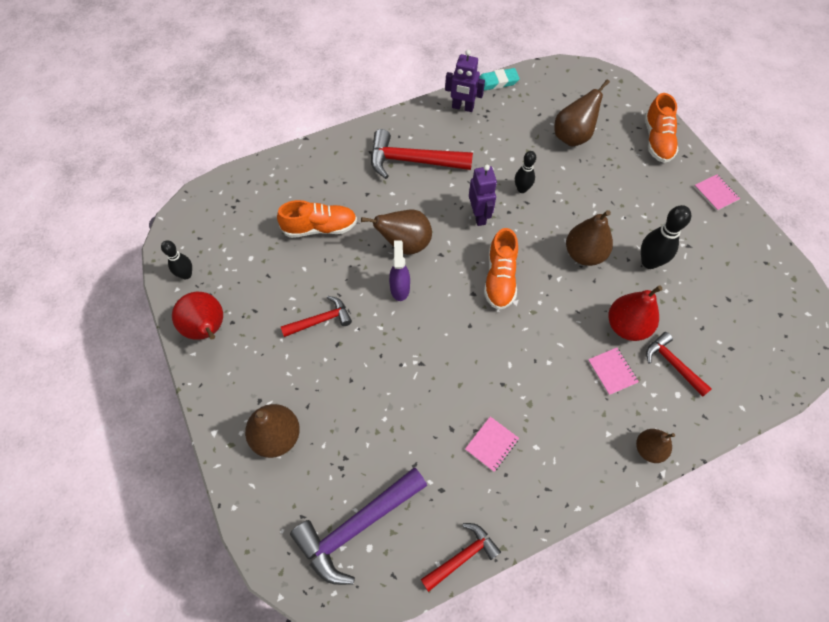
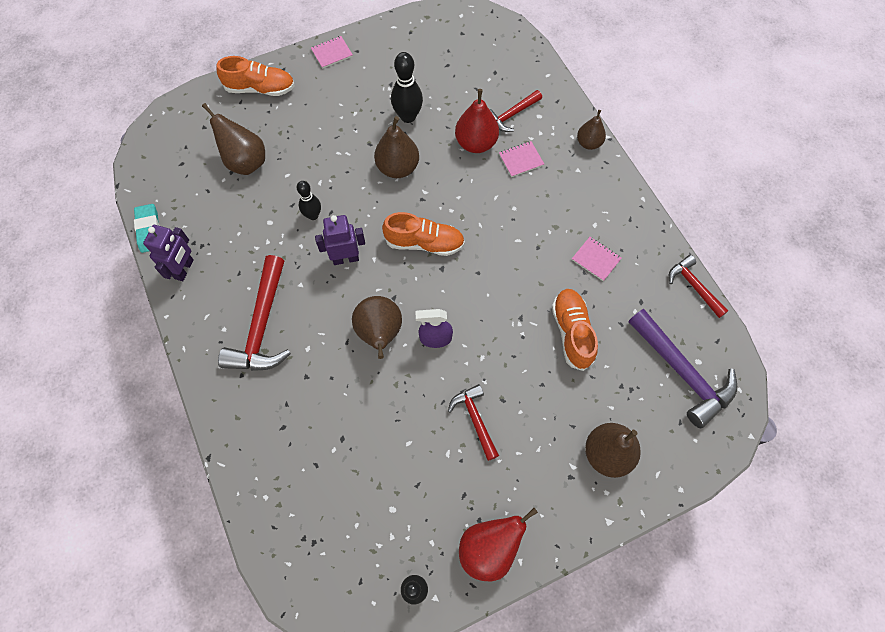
camera: 90 degrees left, 5 degrees up
(320, 228) = (352, 428): orange shoe -> orange shoe (572, 332)

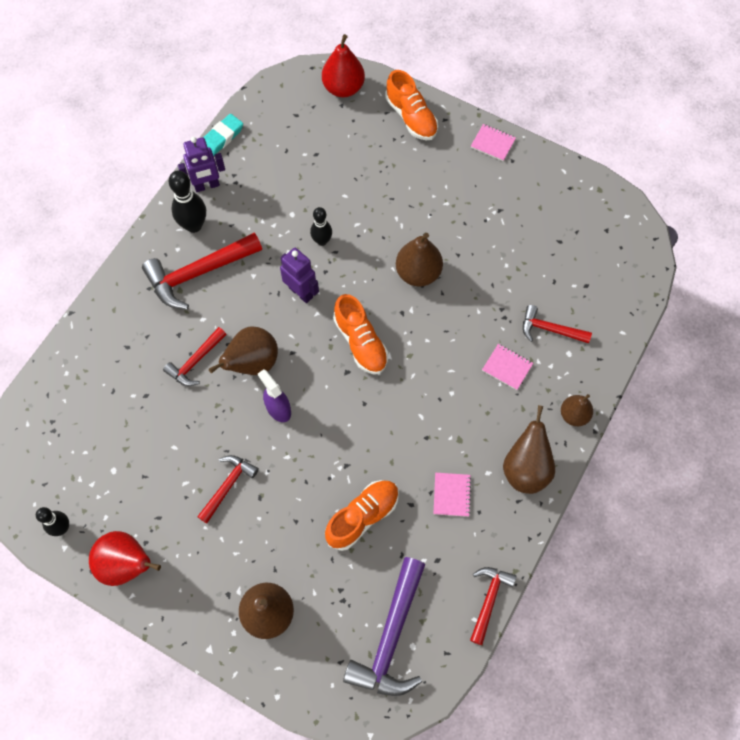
camera: 55 degrees right, 0 degrees up
(245, 162) = (333, 157): brown pear -> brown pear (525, 468)
(342, 377) = (196, 361): none -> red hammer
(408, 116) = (477, 246): black bowling pin -> black bowling pin (194, 225)
(476, 143) = (494, 319): red pear -> red pear (343, 88)

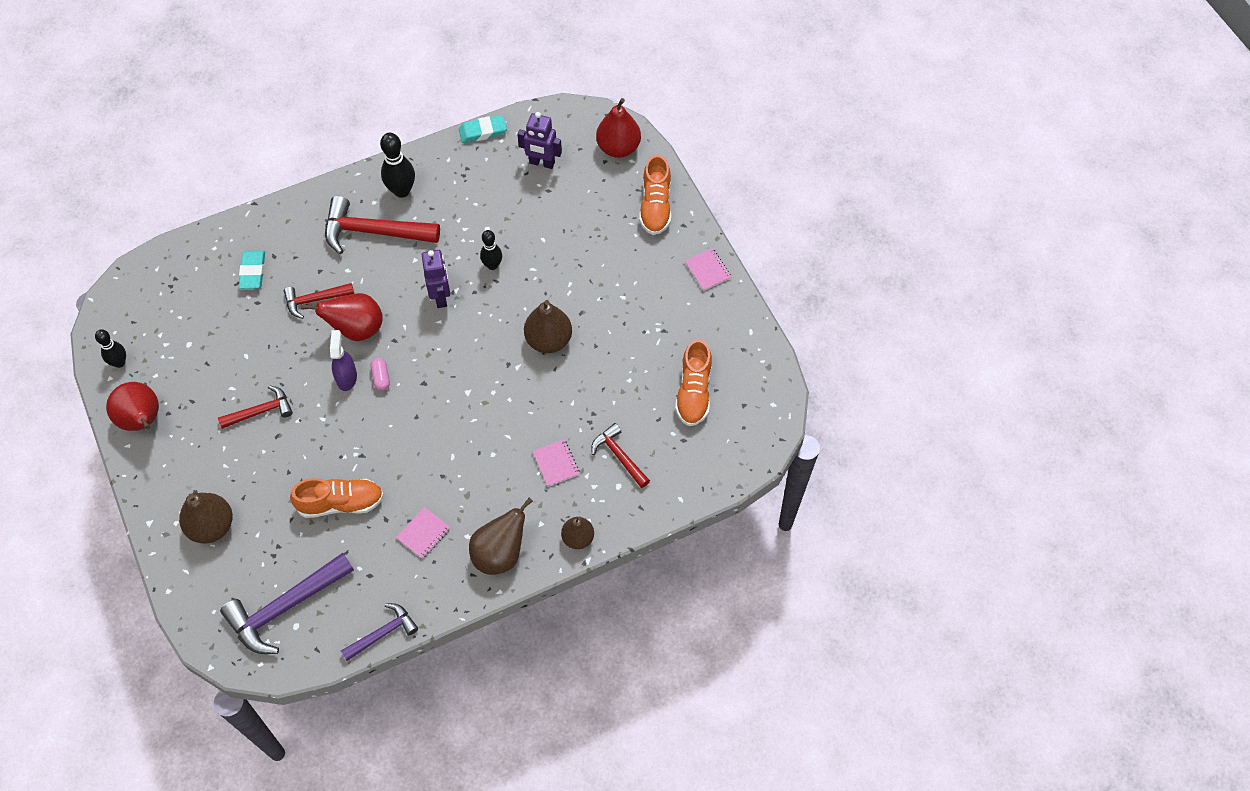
camera: 35 degrees right, 5 degrees down
(119, 371) = (253, 272): none -> turquoise eraser
(207, 186) = (438, 164): purple robot -> purple robot (542, 163)
(252, 363) = (356, 329): brown pear -> red pear
(307, 390) = (381, 377): none -> pink capsule
(360, 342) = (454, 367): orange shoe -> orange shoe (694, 392)
(489, 600) = (383, 633): red hammer -> purple hammer

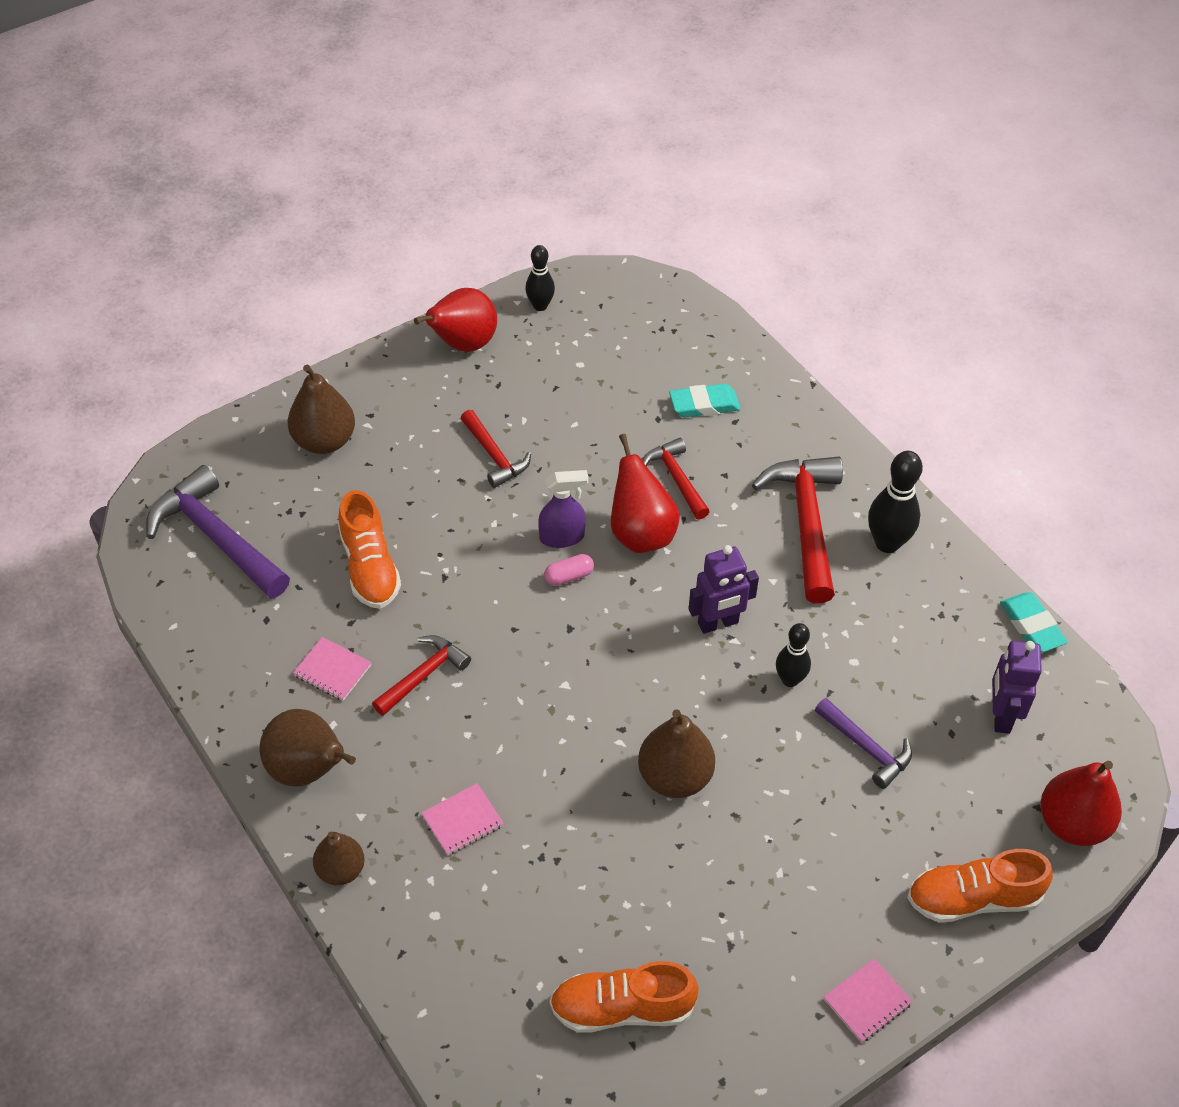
camera: 80 degrees right, 10 degrees down
(383, 633) = (183, 650): purple hammer -> purple hammer (866, 748)
(619, 456) = (487, 909): red hammer -> red hammer (423, 675)

